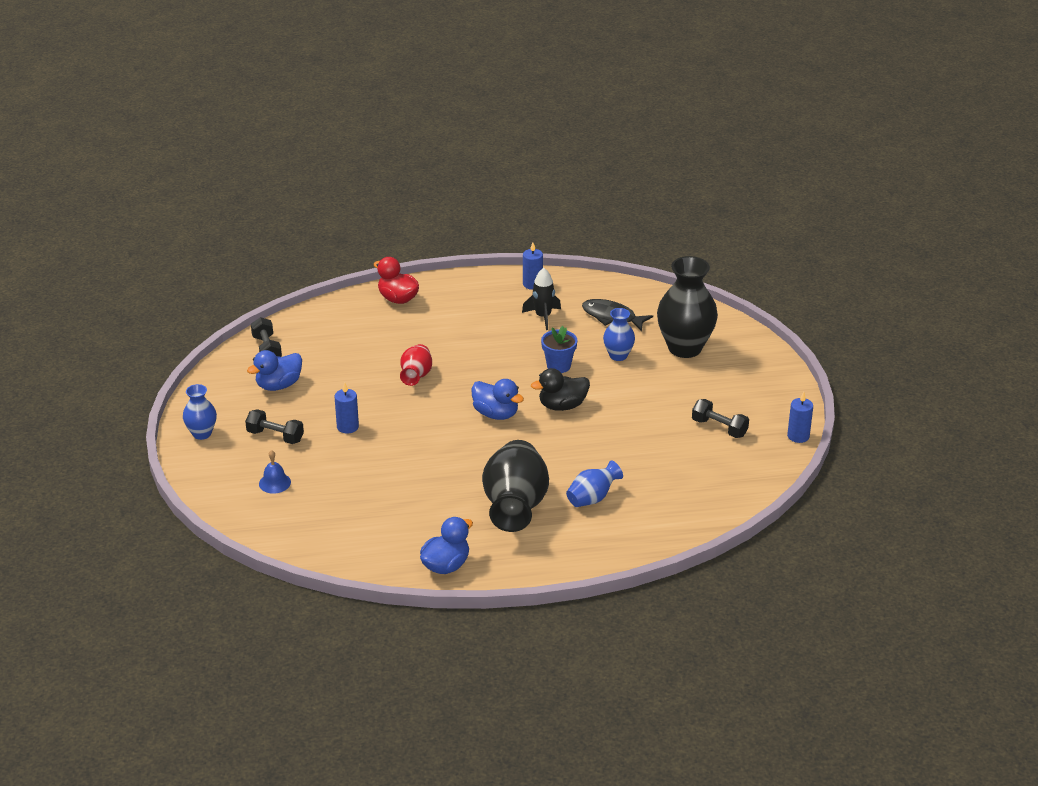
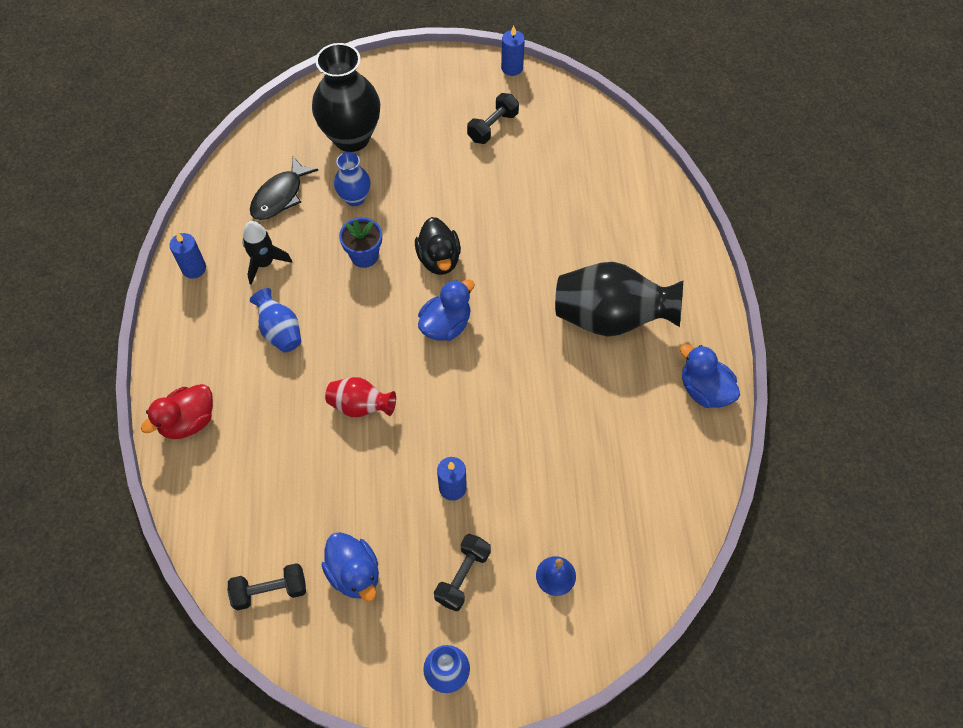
camera: 85 degrees left, 25 degrees up
(592, 498) = (598, 246): blue vase -> blue vase (280, 331)

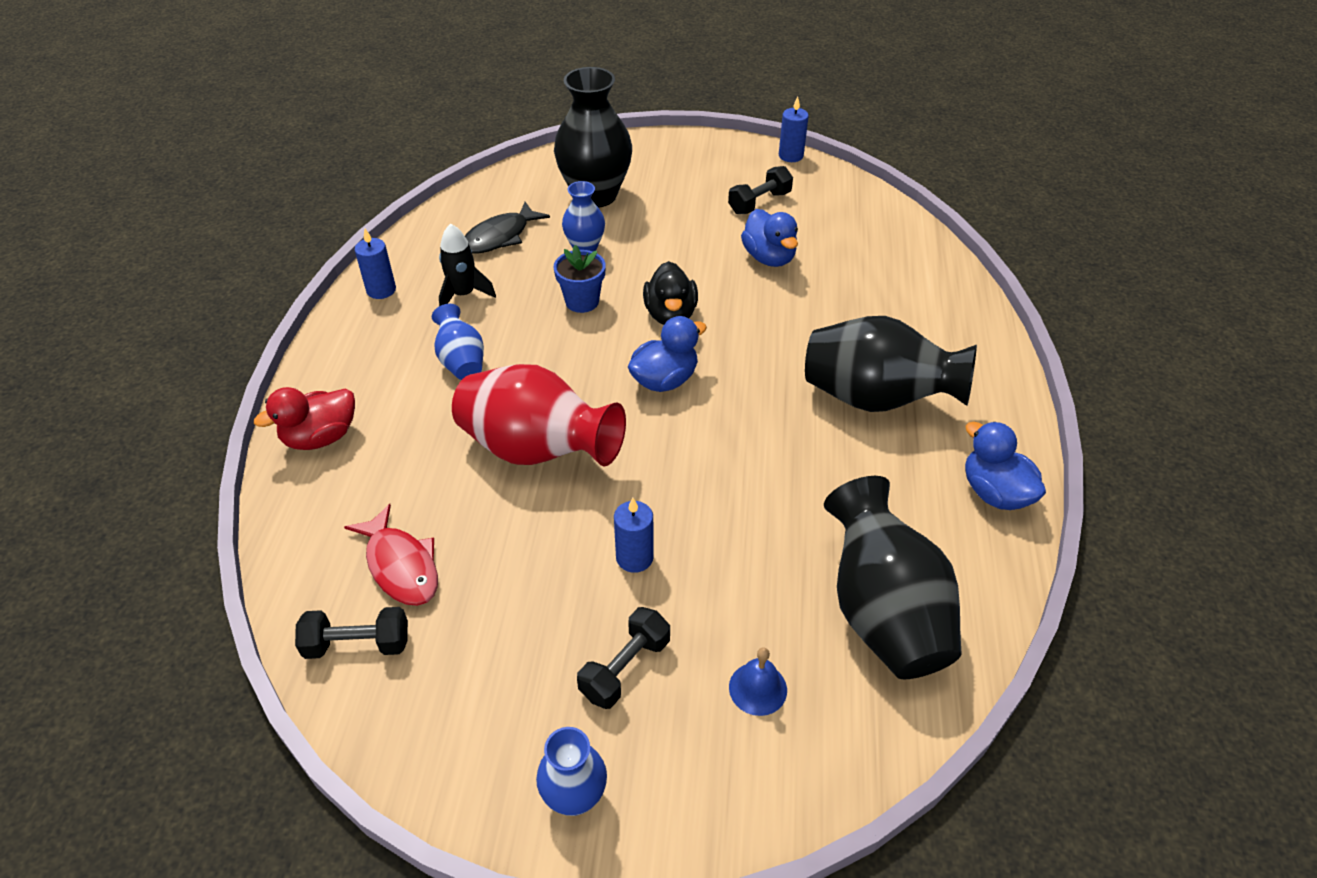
camera: 10 degrees right, 15 degrees down
(283, 523) = (401, 565): none -> red fish
(354, 573) = (477, 641): blue duck -> blue duck (769, 257)
(360, 406) = (537, 450): red vase -> red vase, size x1.90
(634, 503) = (883, 612): none -> black vase

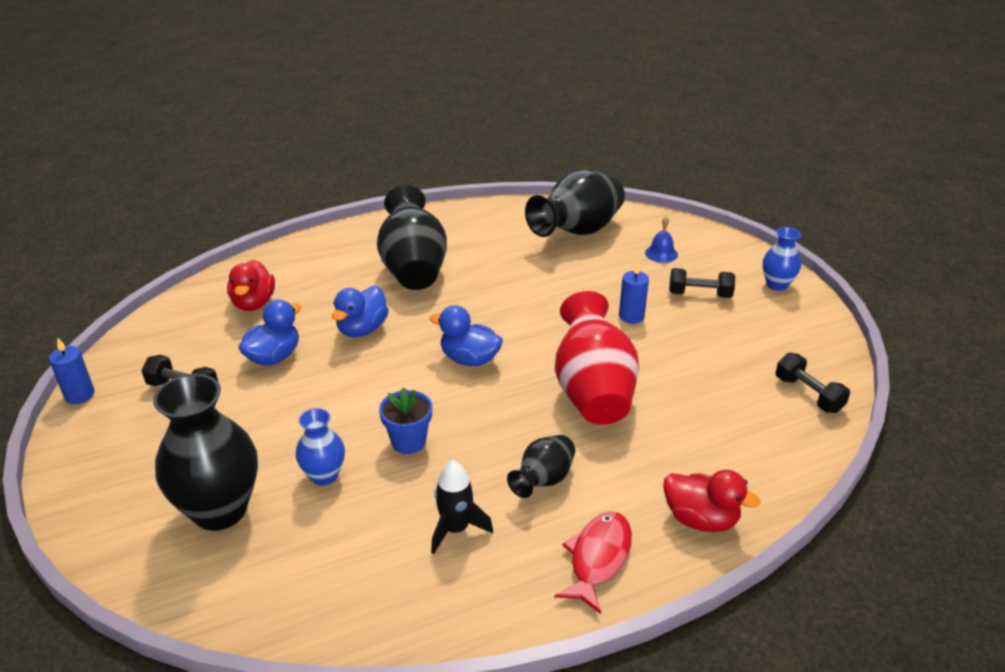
camera: 120 degrees left, 10 degrees down
(381, 290) = (496, 603): blue candle -> none
(401, 565) = (744, 406): red fish -> red fish (598, 558)
(461, 361) = (543, 480): blue vase -> black vase
(500, 237) = (342, 552): black fish -> none
(670, 315) = (390, 383): black duck -> none
(874, 265) = (253, 303): none -> red duck
(994, 493) = (460, 217): blue duck -> blue duck (362, 329)

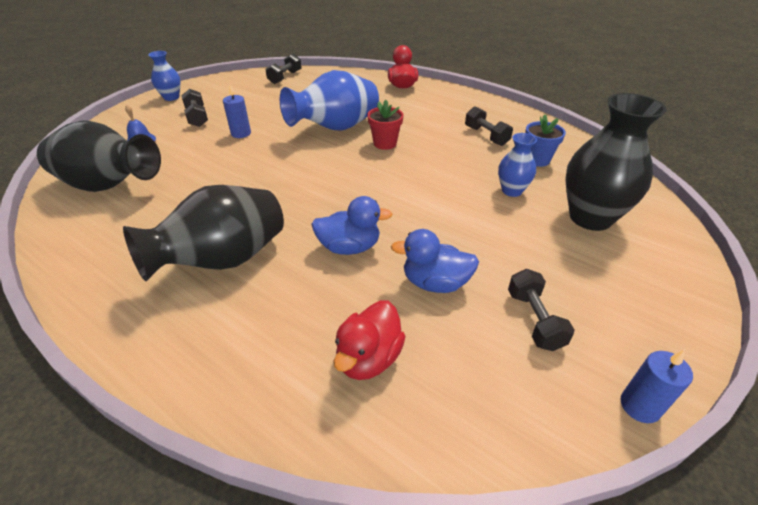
camera: 120 degrees left, 5 degrees up
(253, 303) = (369, 358): red duck -> red duck turned 150 degrees clockwise
(408, 441) = (447, 172): blue flower pot -> blue flower pot (537, 160)
(456, 529) = (486, 136): black rocket -> black dumbbell
(469, 359) = (343, 178): blue duck -> none
(517, 418) = (385, 143): none -> red flower pot
(543, 480) = (424, 123): black vase -> none
(592, 391) = (335, 128): red vase -> blue vase
(598, 558) = (453, 100): red fish -> none

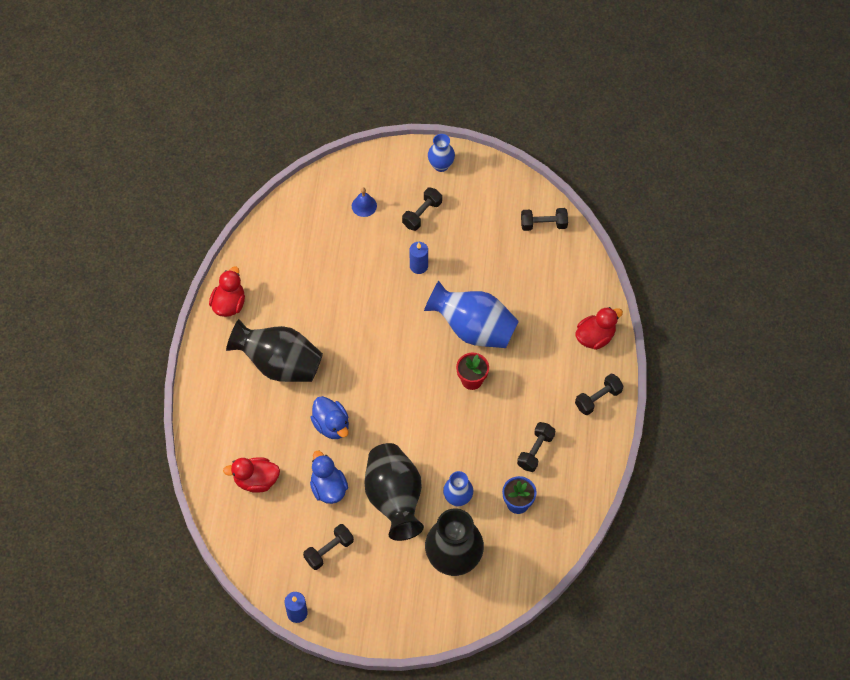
camera: 60 degrees right, 20 degrees up
(88, 273) = (229, 304): none -> red duck
(109, 186) = (302, 239): black vase -> black vase (394, 499)
(457, 99) = (598, 399): none -> black dumbbell

